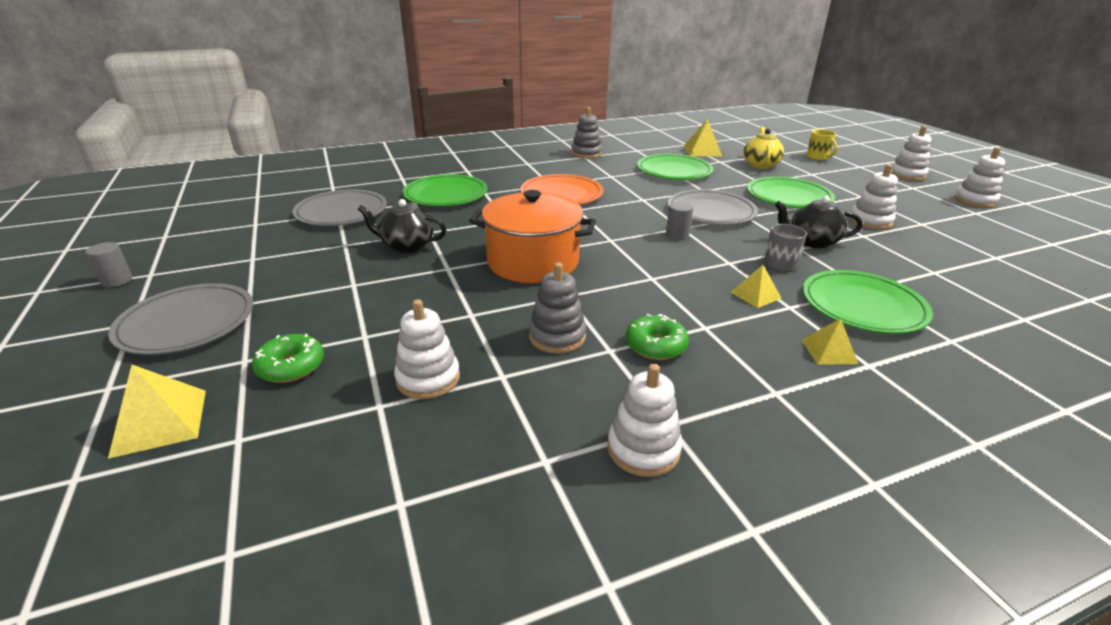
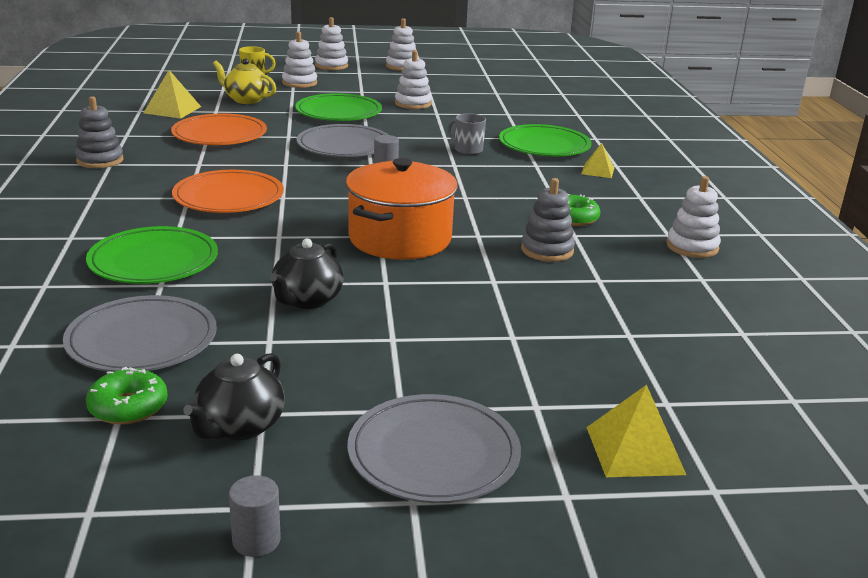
camera: 75 degrees left, 5 degrees down
(291, 366) = (556, 378): green donut -> green donut (128, 407)
(428, 379) = (594, 311): white stacking toy -> white stacking toy (299, 83)
(674, 171) = (219, 135): green plate -> orange plate
(755, 295) = (513, 170): yellow pyramid -> none
(812, 241) = (435, 130): black teapot -> black teapot (239, 427)

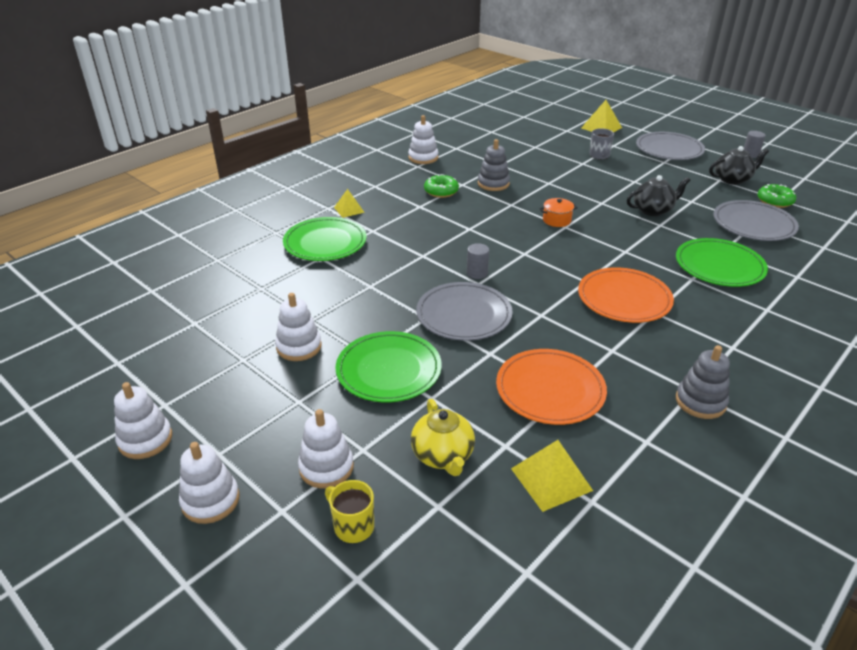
camera: 130 degrees left, 10 degrees up
(400, 239) = (556, 220): orange pot -> orange pot, size x0.41
(467, 150) = (384, 264): grey mug -> grey mug (599, 156)

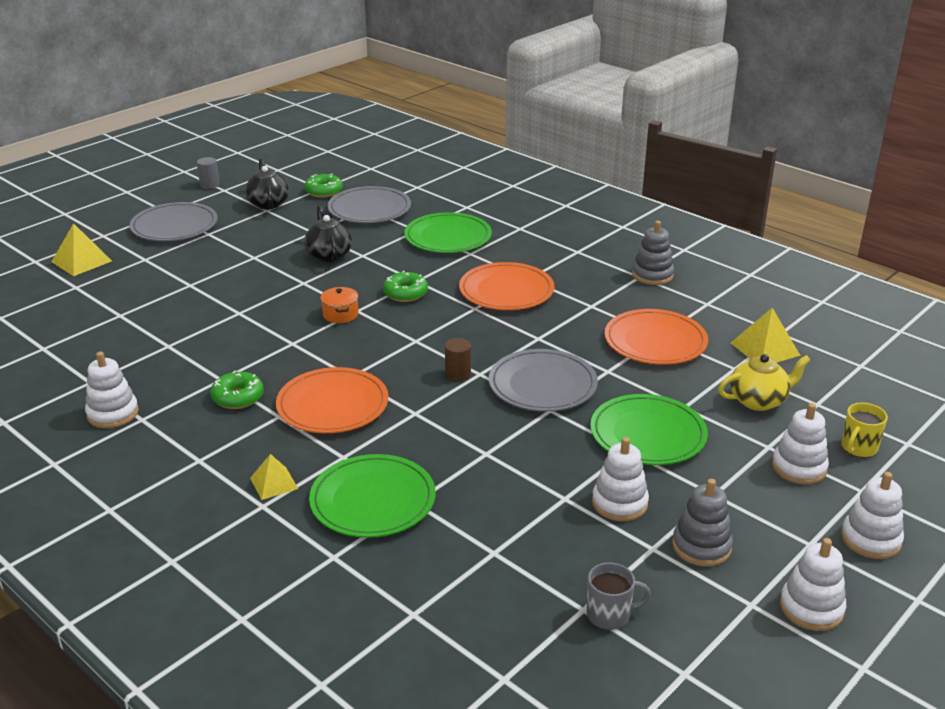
camera: 90 degrees left, 5 degrees down
(432, 224) = (332, 405): none -> orange plate
(477, 273) = (458, 374): grey cylinder -> brown cylinder
(493, 184) = (227, 354): grey stacking toy -> grey stacking toy (701, 546)
(599, 156) = (172, 271): grey mug -> grey mug (609, 615)
(600, 247) = (405, 293): none -> green donut

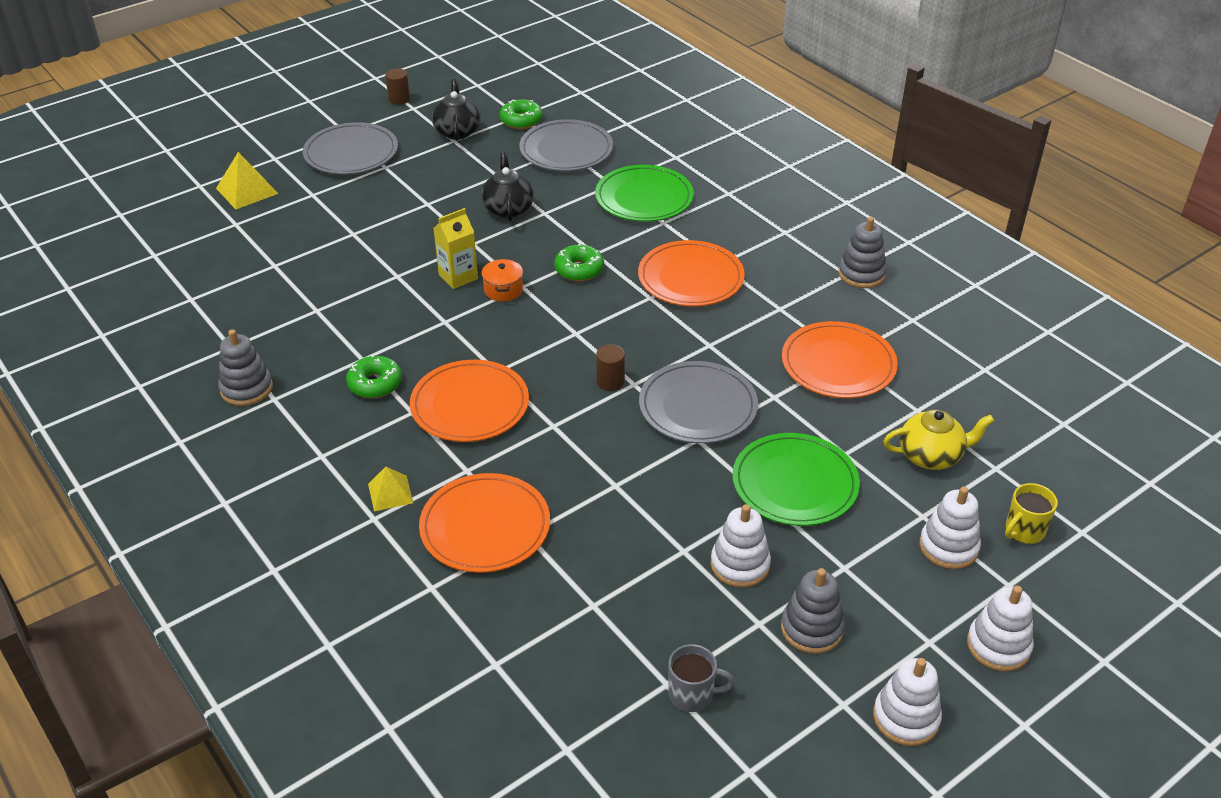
camera: 10 degrees right, 10 degrees up
(113, 413) = (246, 388): white stacking toy -> grey stacking toy
(209, 185) = (399, 99): grey cylinder -> brown cylinder
(296, 308) = (458, 277): none -> yellow carton
(373, 500) = (485, 527): green plate -> orange plate
(765, 349) = (960, 388): yellow pyramid -> none

